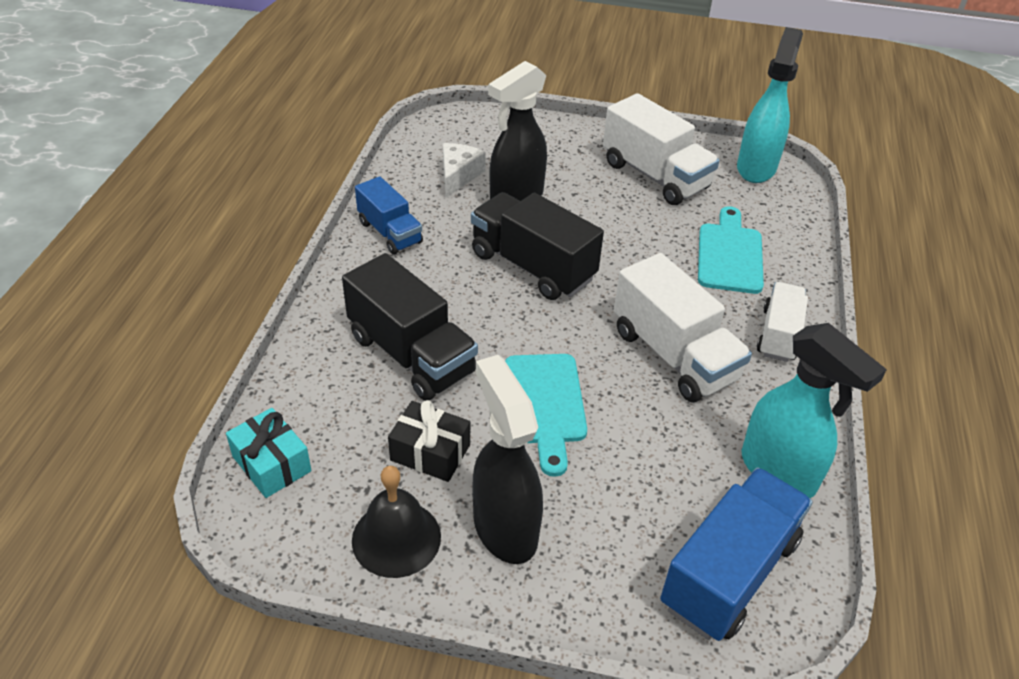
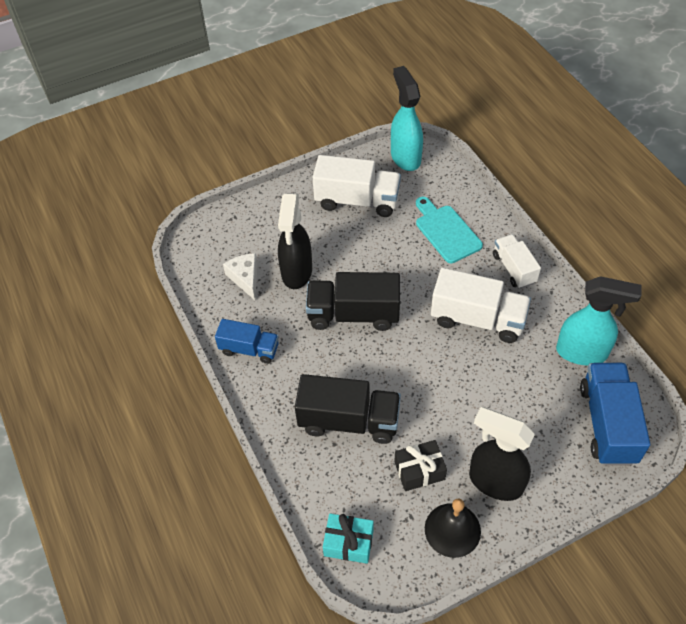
camera: 35 degrees left, 10 degrees up
(545, 404) = (445, 398): turquoise cutting board -> none

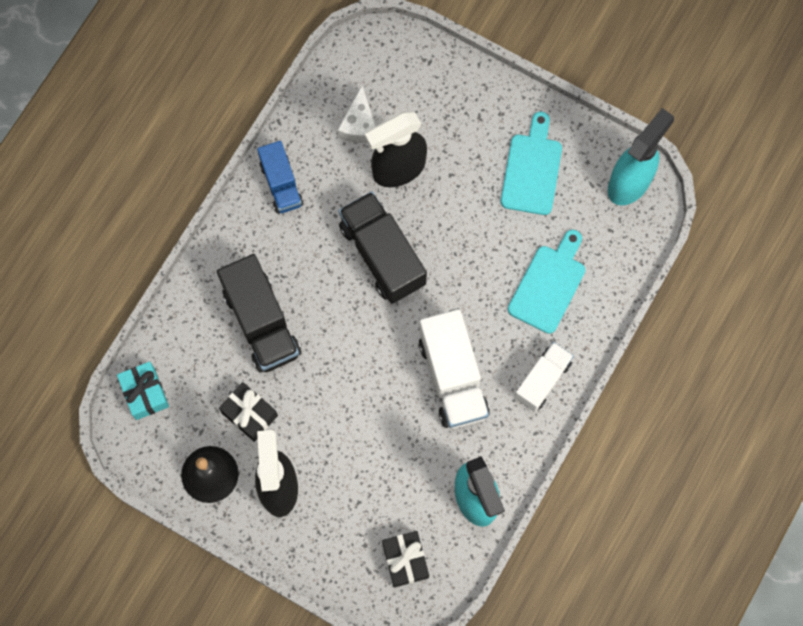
camera: 55 degrees right, 20 degrees up
(245, 278) = (359, 125): white cheese -> white cheese turned 150 degrees clockwise
(357, 201) = (532, 169): white truck -> turquoise cutting board
(607, 424) = (405, 560): blue truck -> black gift

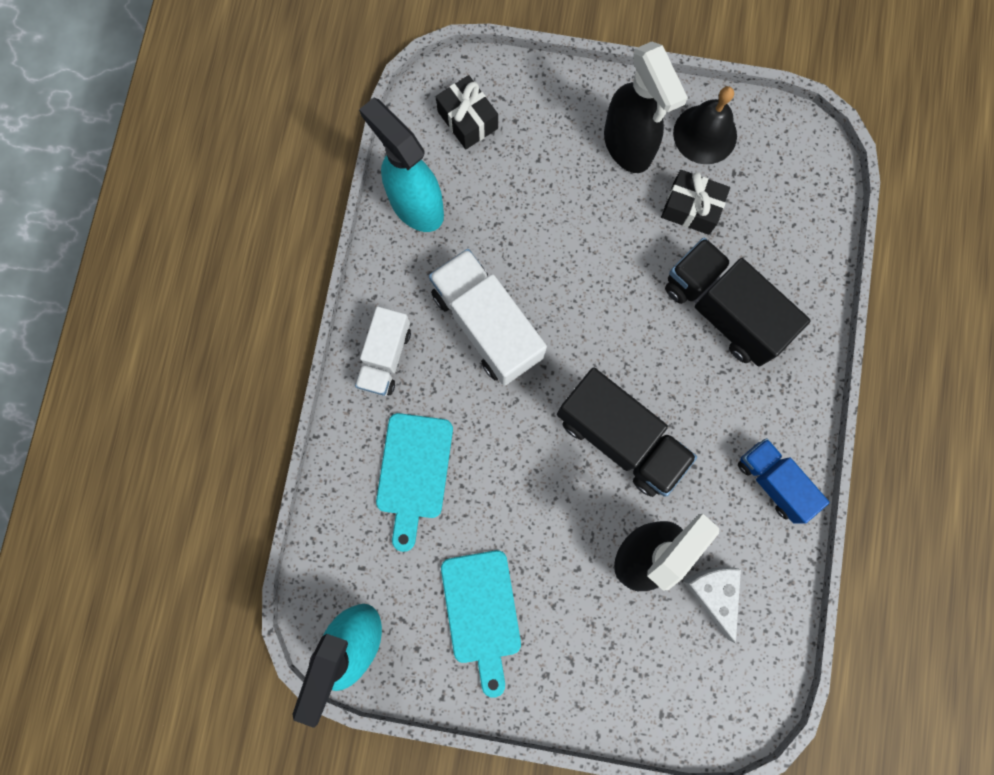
camera: 160 degrees right, 5 degrees up
(145, 393) = (811, 191): turquoise gift -> none

